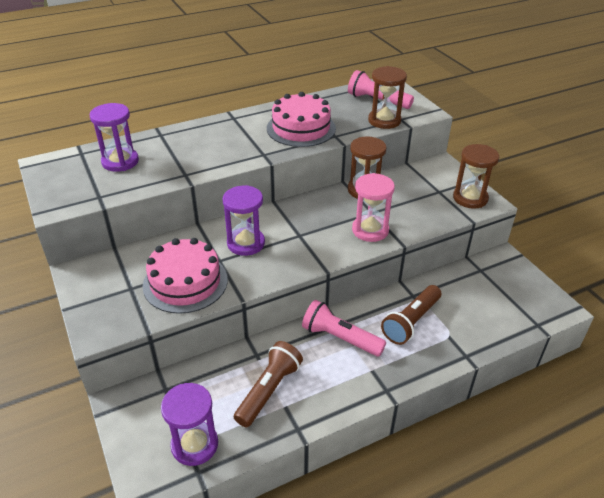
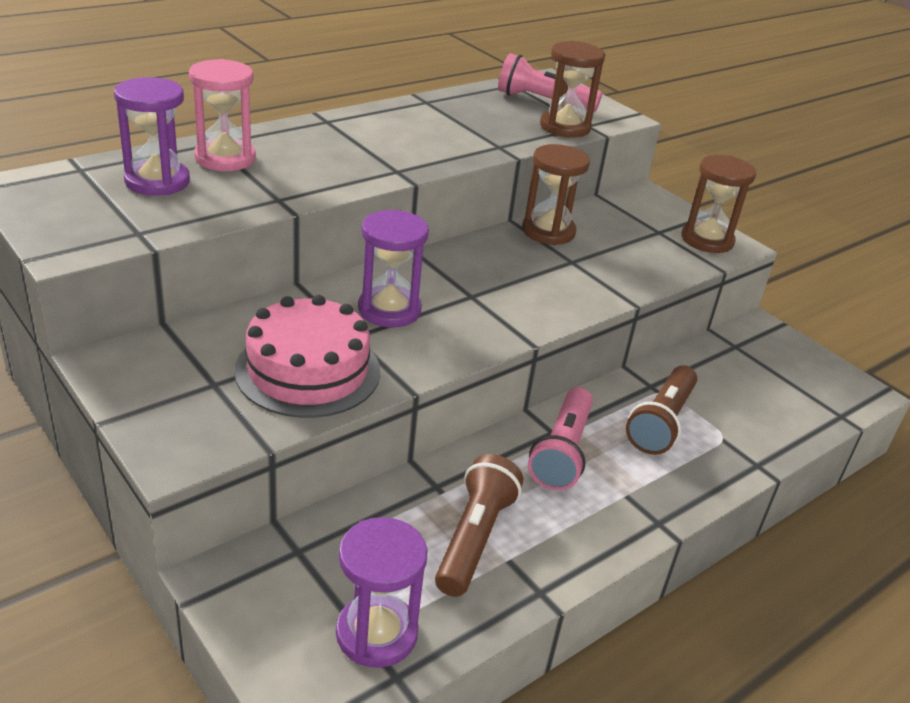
camera: 15 degrees left, 5 degrees down
(301, 128) = (442, 136): pink cake -> none
(340, 338) = (562, 452): pink flashlight -> pink flashlight turned 90 degrees counterclockwise
(370, 230) = (578, 286): pink hourglass -> pink hourglass (225, 158)

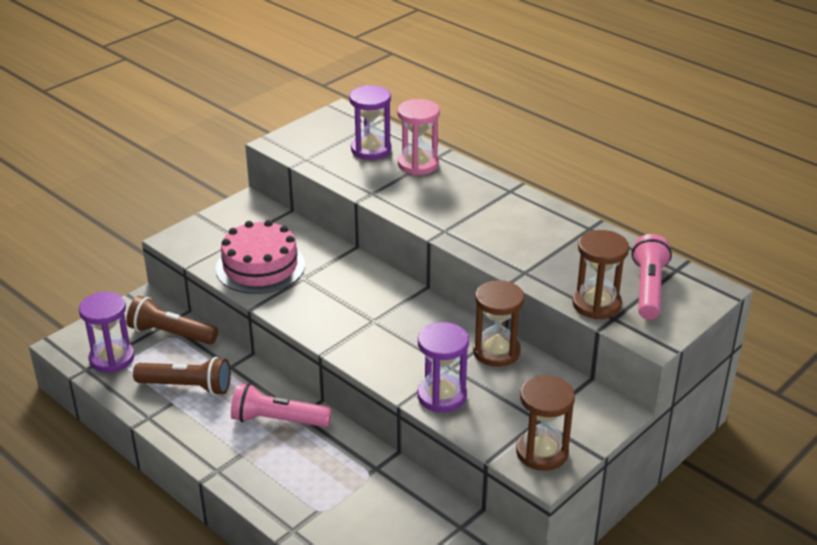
camera: 85 degrees right, 0 degrees up
(389, 310) = (339, 287): purple hourglass -> purple hourglass (442, 396)
(661, 422) = (328, 473): brown flashlight -> brown flashlight (171, 334)

